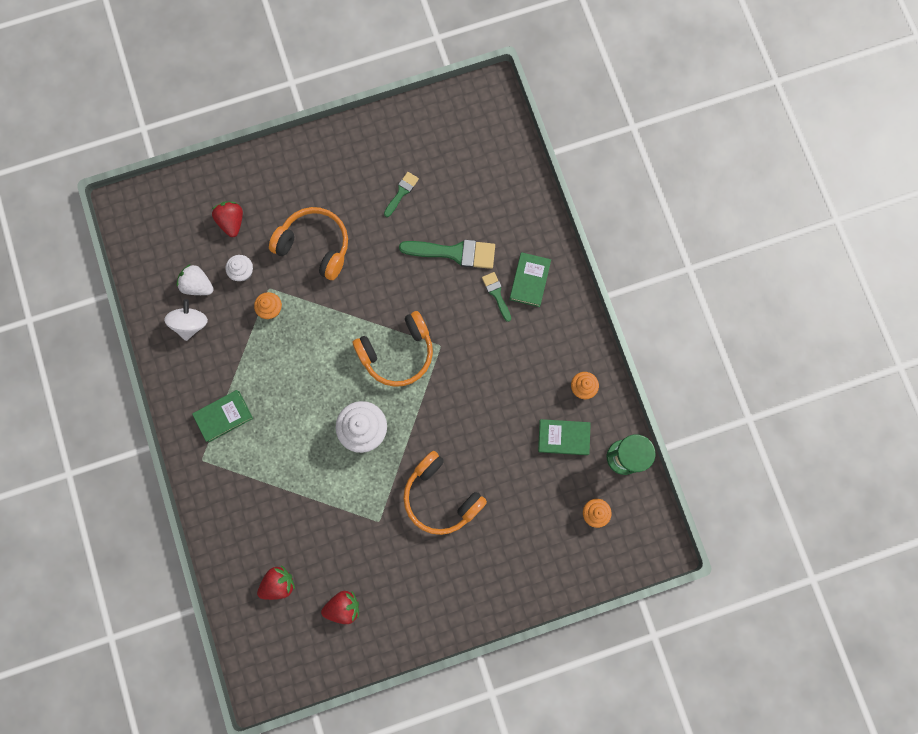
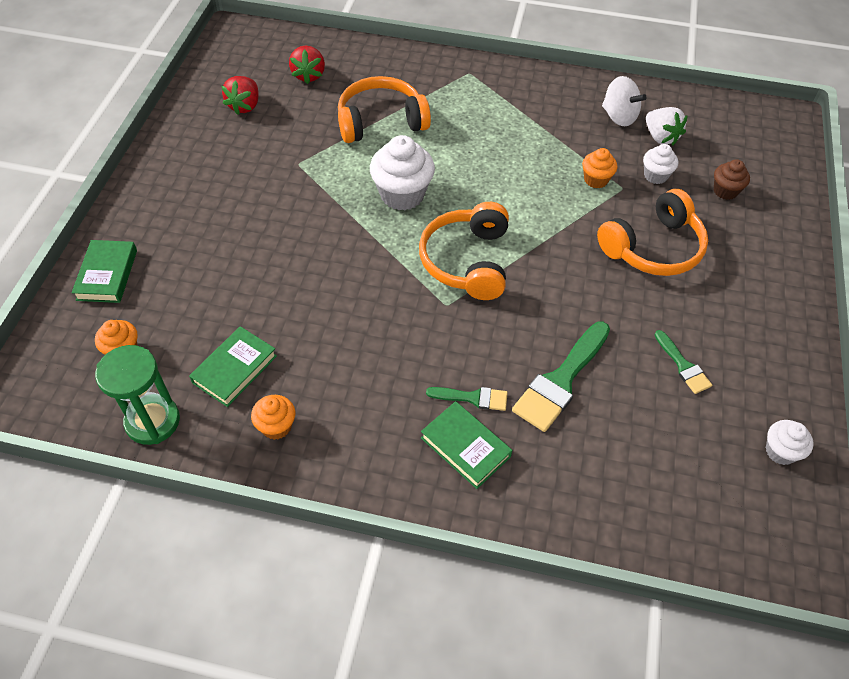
camera: 120 degrees right, 25 degrees down
(198, 285) = (660, 137): white strawberry -> white strawberry turned 90 degrees clockwise
(224, 416) = (501, 102): green book -> green book (107, 275)
(232, 222) = (725, 191): red strawberry -> brown cupcake
(429, 123) = (780, 451): none -> white cupcake
(440, 497) = (276, 222): orange headphones -> orange headphones (381, 121)

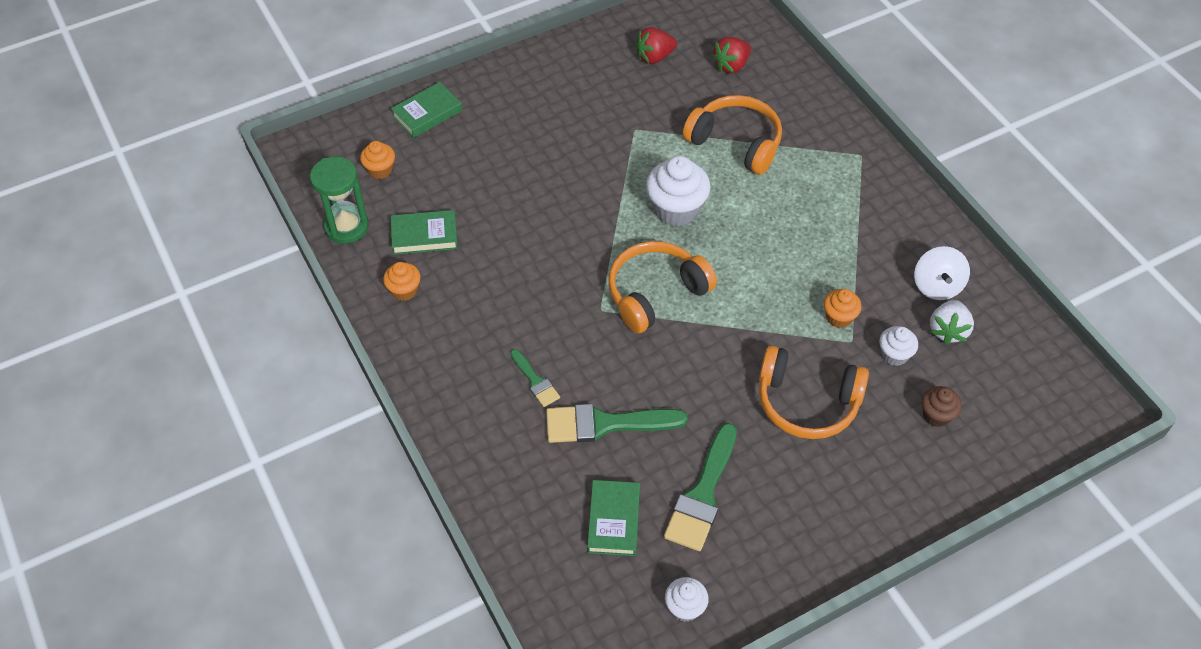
camera: 50 degrees right, 0 degrees up
(465, 447) = (490, 404): green book -> green book (613, 520)
(683, 365) = (702, 494): green brush -> green brush, size x1.84

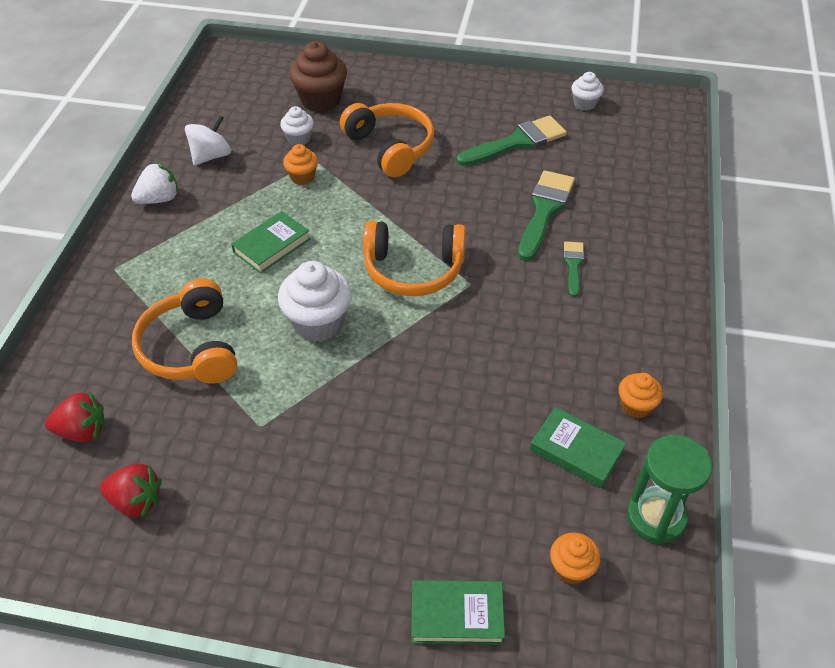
camera: 140 degrees left, 5 degrees down
(605, 424) = (544, 210): green brush -> green brush turned 105 degrees counterclockwise
(613, 520) = (590, 160): green book -> green book (272, 246)
(936, 415) = (321, 100): brown cupcake -> brown cupcake, size x1.80
(947, 330) = (245, 131): white strawberry -> white strawberry (159, 199)

